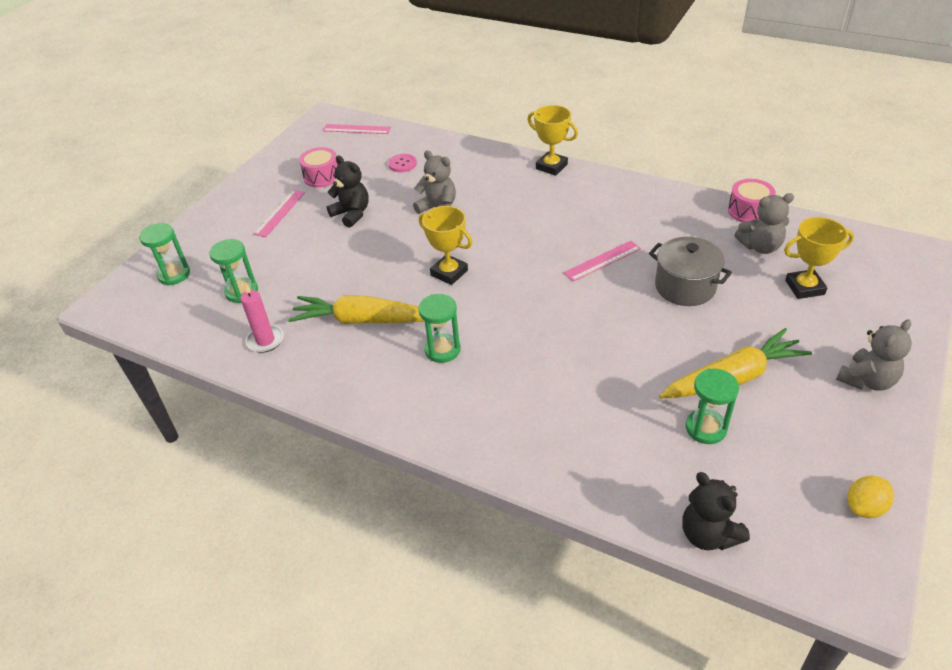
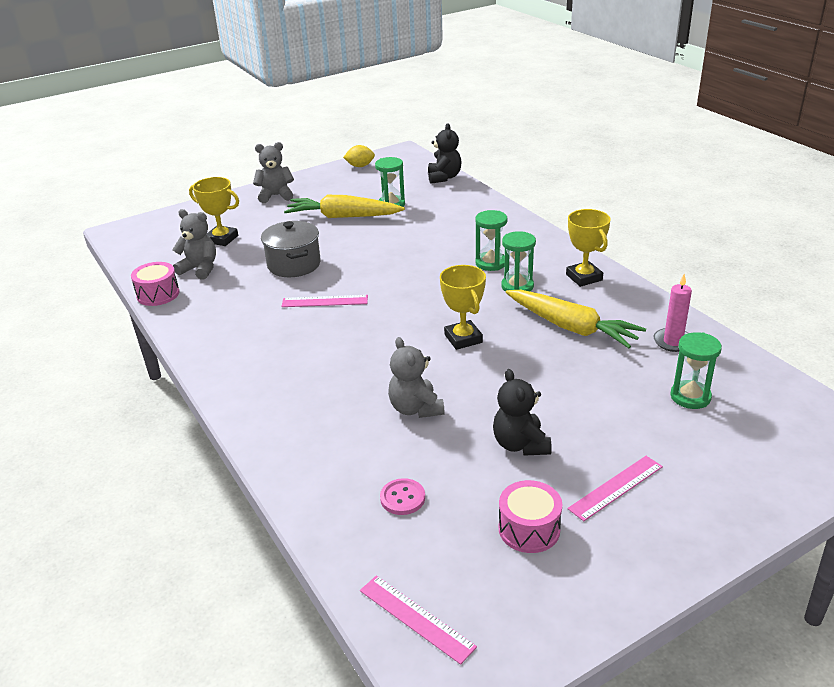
camera: 150 degrees left, 10 degrees down
(174, 275) = (778, 449): green hourglass -> green hourglass (490, 263)
(551, 166) = (241, 409): yellow trophy -> yellow trophy (584, 277)

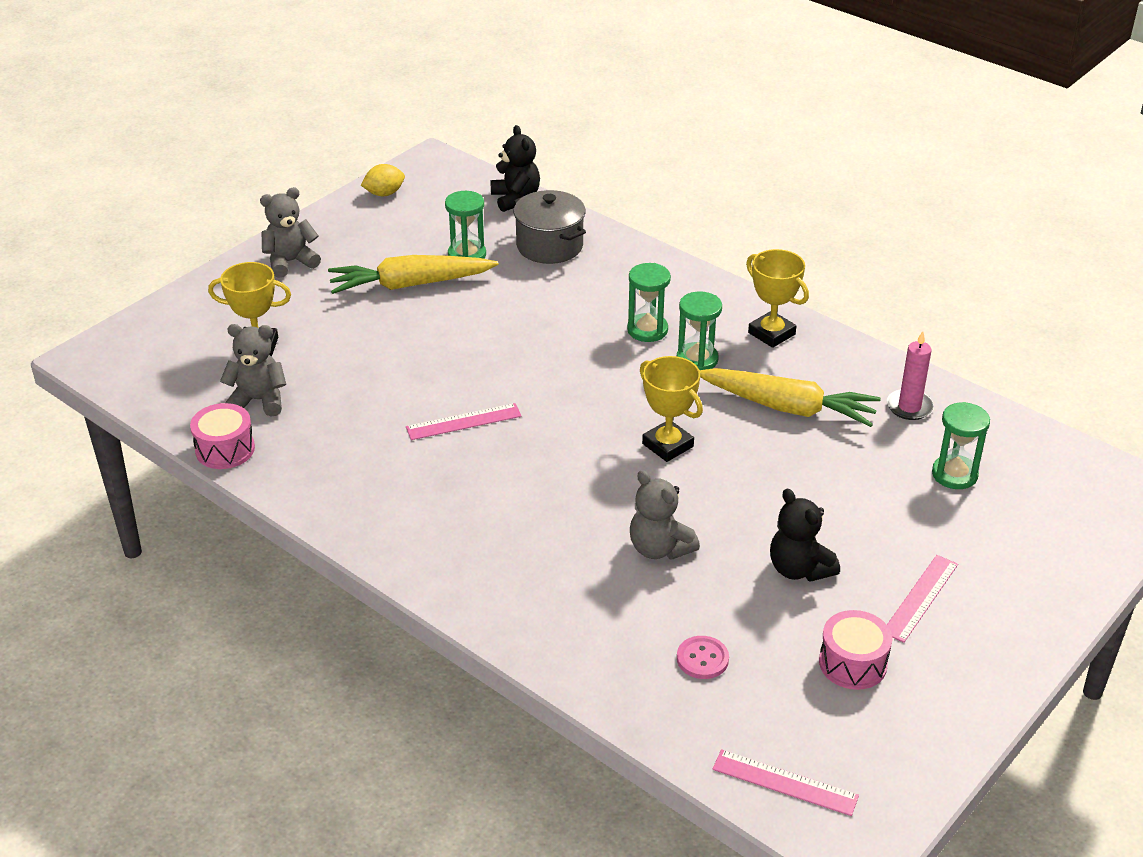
camera: 20 degrees left, 5 degrees up
(294, 264) = (388, 372): grey pot -> grey pot (549, 246)

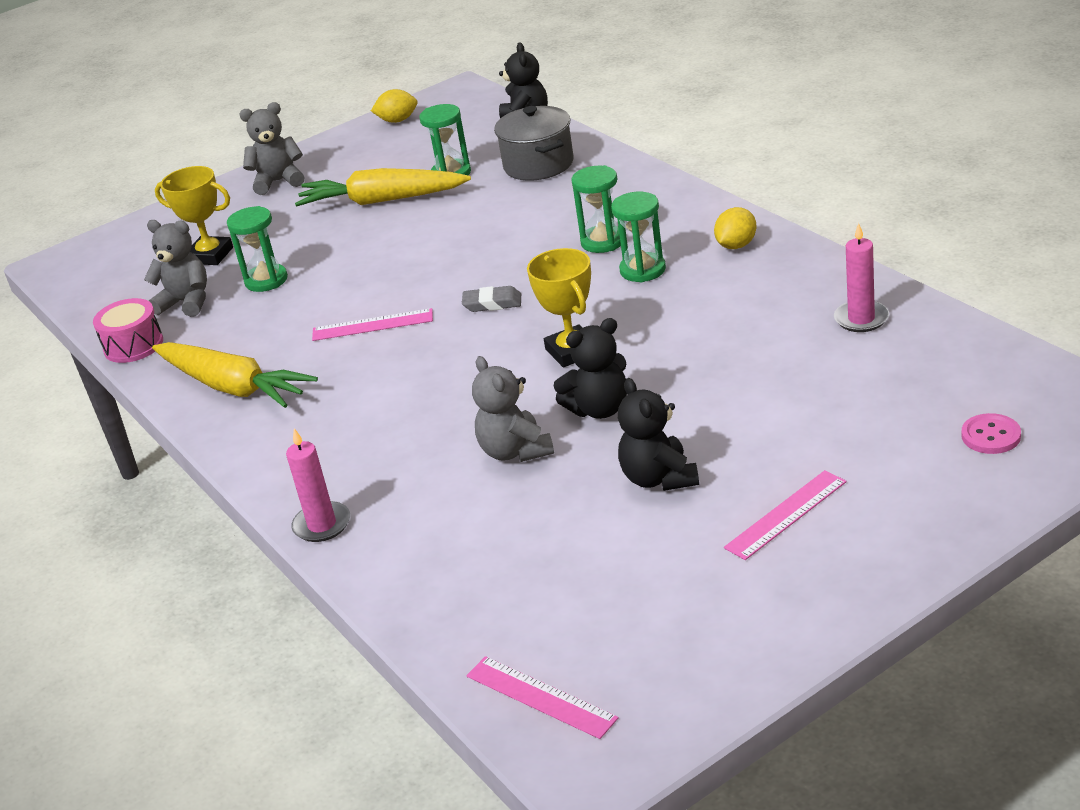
camera: 20 degrees right, 5 degrees down
(511, 632) = (322, 525): none -> pink candle
(571, 397) = (492, 303): none -> grey eraser
(702, 659) = (509, 563): pink button -> pink button (991, 436)
(717, 503) = (599, 409): none -> black teddy bear
(771, 333) = (736, 245): yellow trophy -> yellow lemon
(787, 407) = (721, 317): yellow carrot -> yellow carrot (233, 387)
(853, 663) = (675, 578): pink drum -> none
(954, 474) = (884, 389): green hourglass -> green hourglass (266, 280)

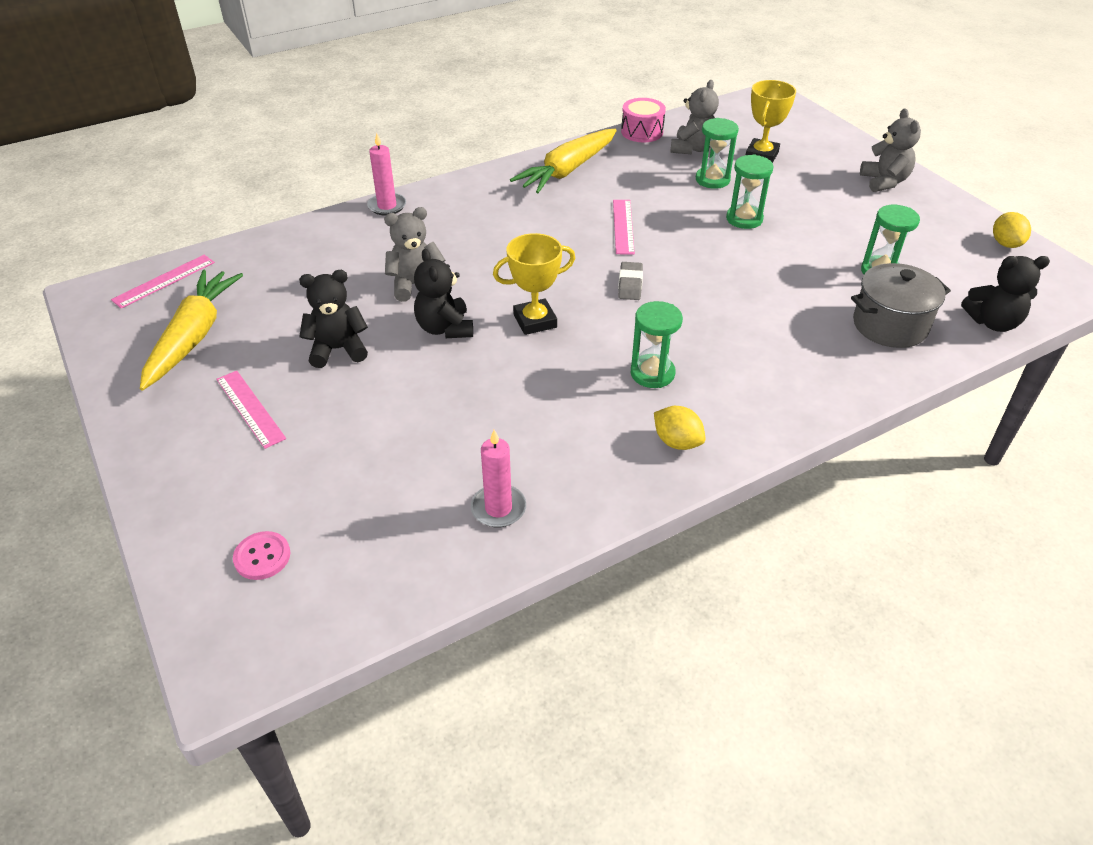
camera: 90 degrees right, 10 degrees up
(382, 200) = (834, 233): yellow carrot -> yellow carrot (194, 336)
(603, 242) = (715, 354): green hourglass -> green hourglass (744, 219)

